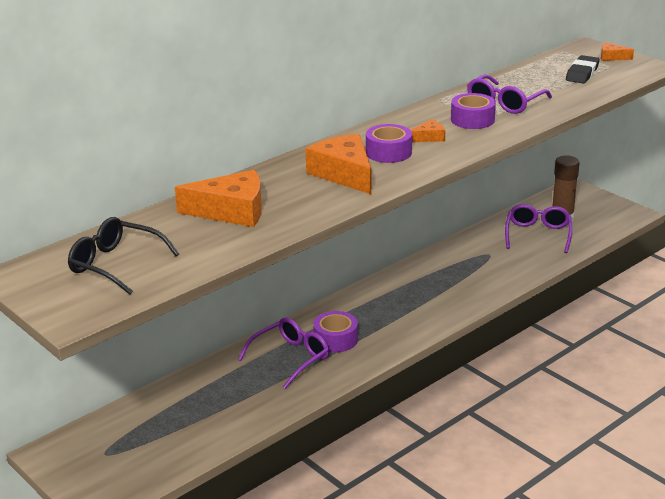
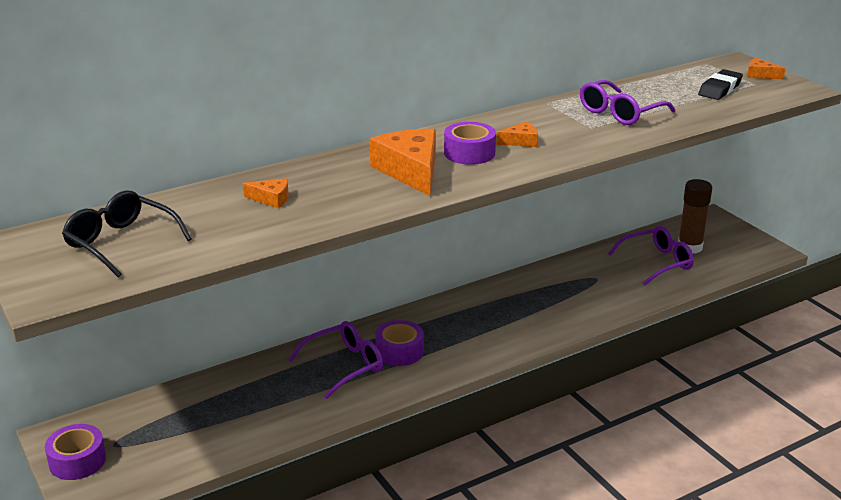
camera: 10 degrees right, 0 degrees up
(232, 211) = (271, 199): orange cheese -> orange cheese, size x0.48
(472, 120) = (577, 127): purple tape -> purple tape (77, 461)
(538, 234) = (657, 262): purple glasses -> purple glasses turned 45 degrees clockwise

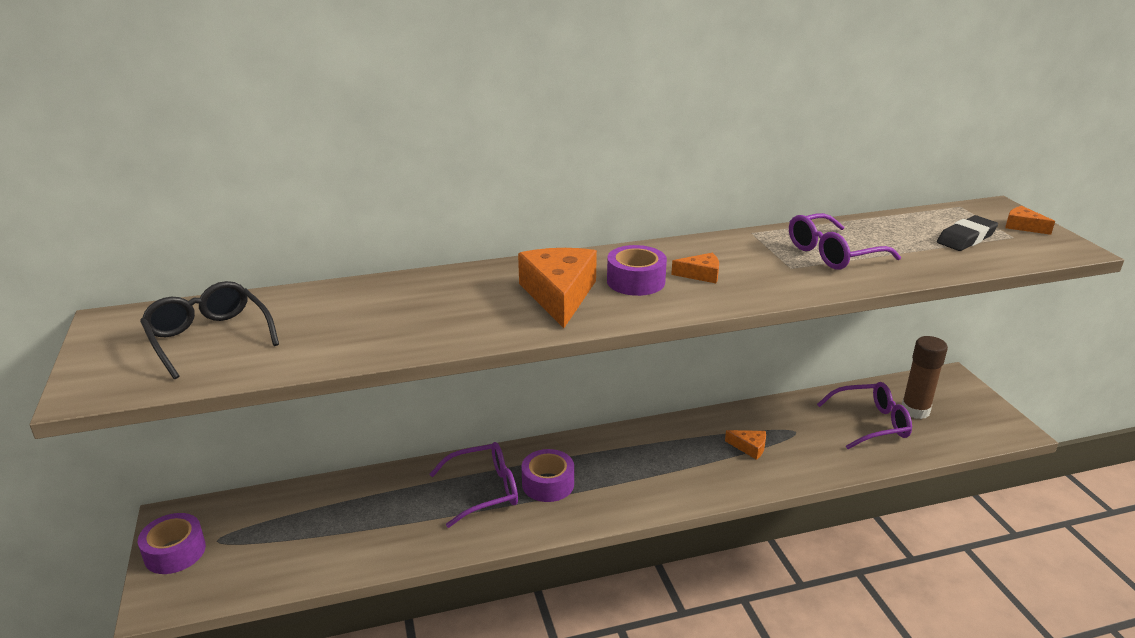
camera: 15 degrees right, 0 degrees up
(271, 199) = (393, 308): orange cheese -> orange cheese (749, 447)

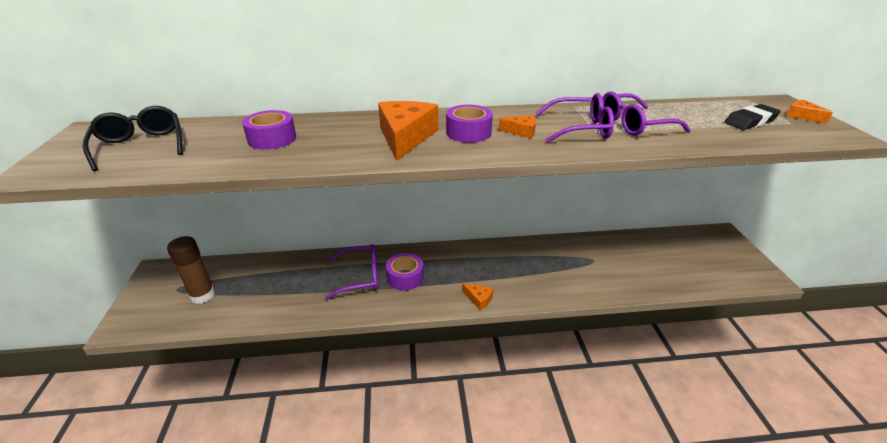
camera: 10 degrees right, 5 degrees up
(175, 552) = (147, 293): purple tape -> purple tape (272, 139)
(749, 447) = (557, 268): orange cheese -> orange cheese (479, 299)
(871, 423) = (653, 260): purple glasses -> purple glasses (580, 129)
(915, 410) = (690, 254): brown glue stick -> brown glue stick (202, 295)

